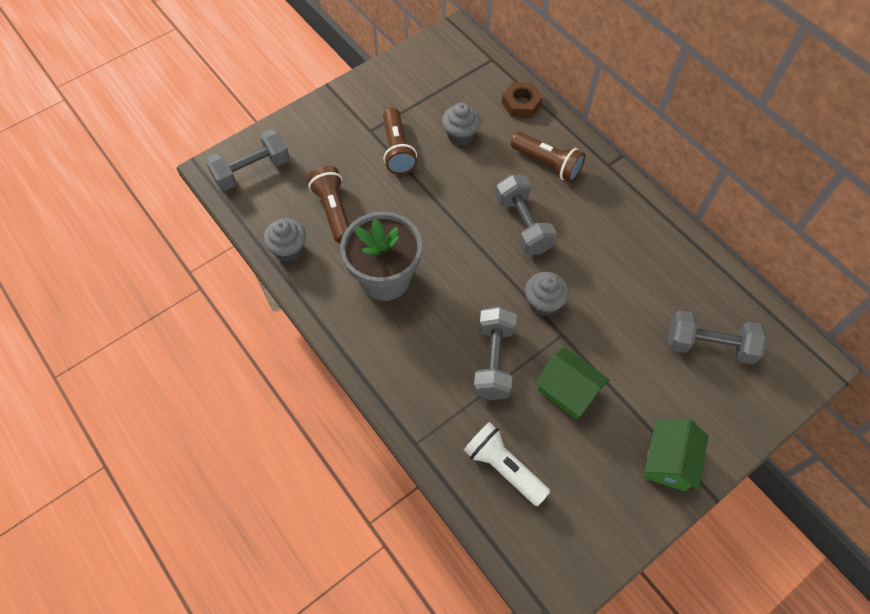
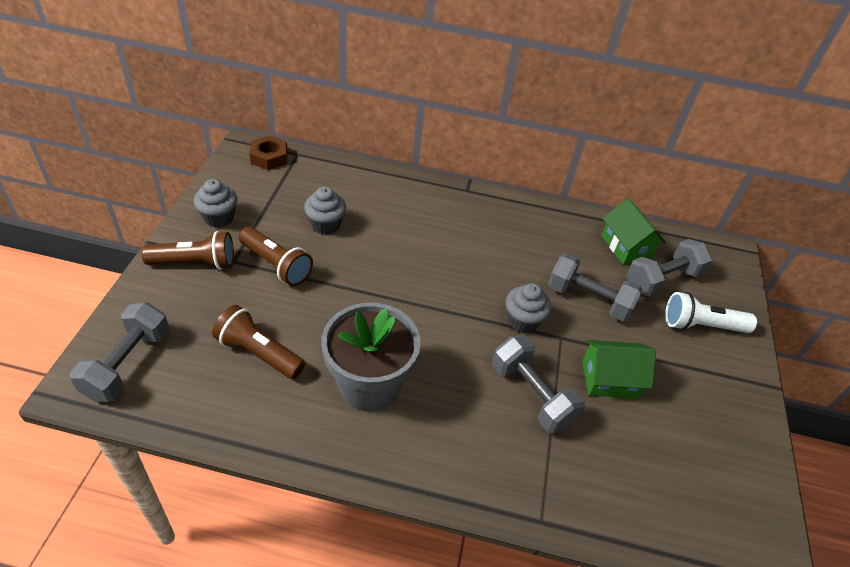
camera: 45 degrees left, 15 degrees down
(289, 250) = (242, 419): grey cupcake -> grey cupcake (219, 218)
(504, 467) = (629, 482): white flashlight -> white flashlight (701, 325)
(521, 104) = (355, 177): brown nut -> brown nut (269, 157)
(523, 224) = (446, 268): grey dumbbell -> grey dumbbell (588, 299)
(547, 164) = (420, 212): brown flashlight -> brown flashlight (195, 263)
(668, 461) = (727, 383): green house -> green house (626, 246)

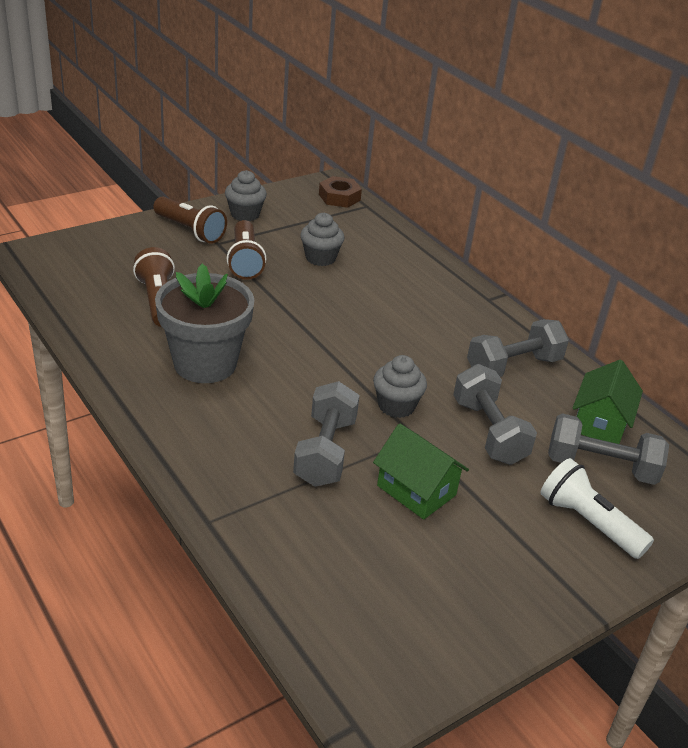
camera: 45 degrees right, 10 degrees down
(128, 364) = (71, 259): grey dumbbell -> grey dumbbell (513, 366)

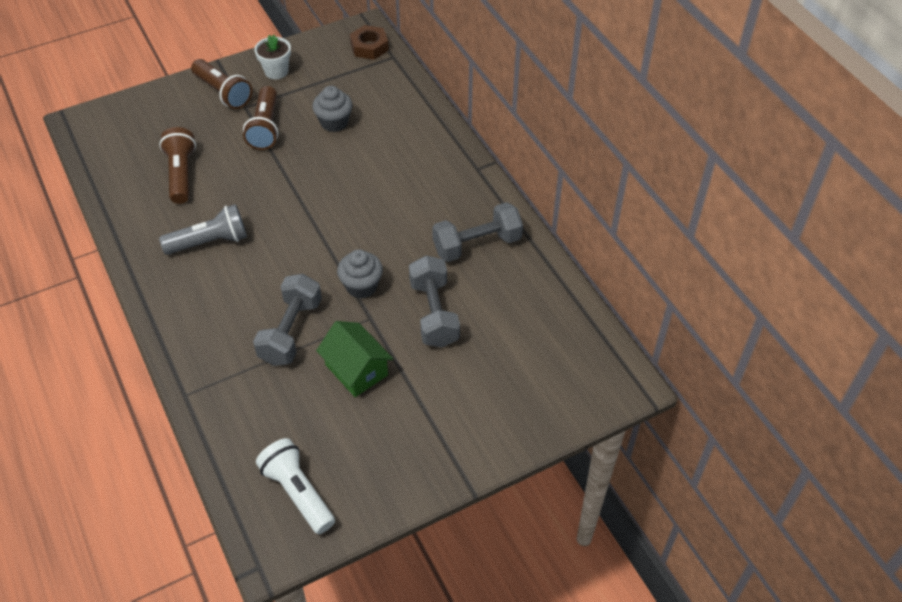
camera: 10 degrees right, 15 degrees up
(205, 364) = (210, 242): grey flower pot -> grey flashlight
(245, 214) = (276, 71): grey cupcake -> white flower pot
(588, 522) = (491, 403): white flashlight -> white flashlight (298, 492)
(600, 423) = (535, 305): green house -> none
(600, 467) = (520, 350): grey dumbbell -> none

